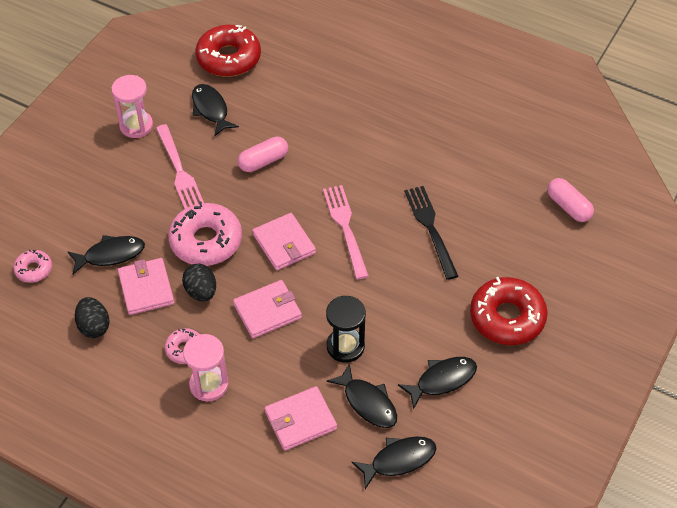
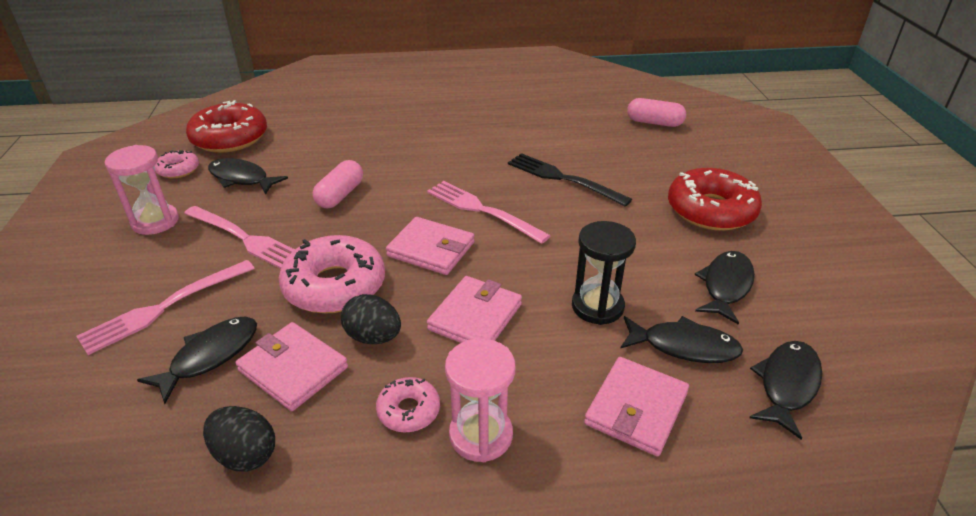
camera: 35 degrees left, 15 degrees down
(34, 269) = (89, 431): pink donut -> pink donut (178, 170)
(105, 205) = (164, 308): none -> pink fork

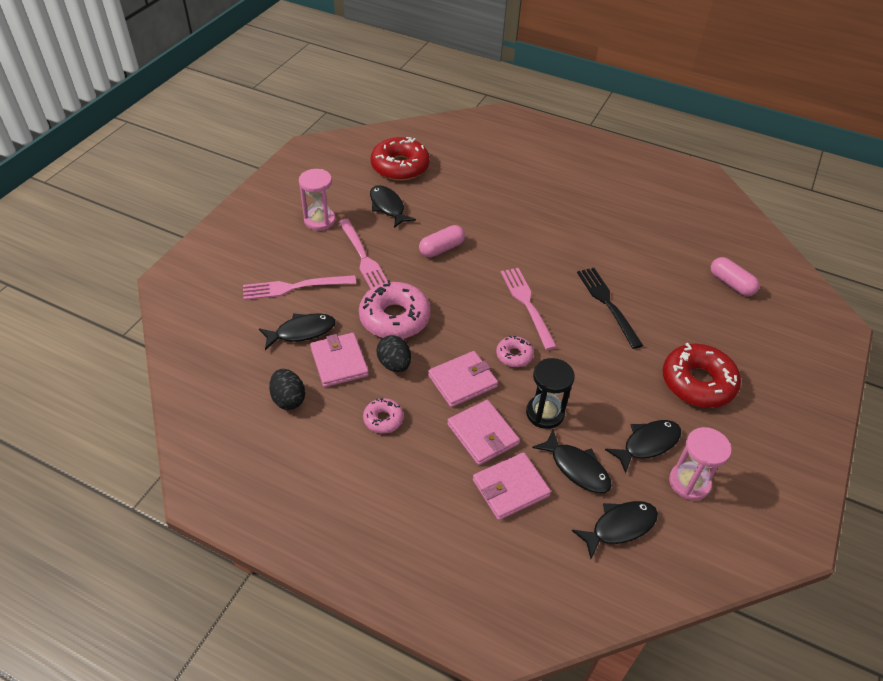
camera: 30 degrees right, 10 degrees up
(178, 170) = (353, 182): pink donut -> pink donut (514, 355)
(431, 249) = (470, 319): pink wallet -> pink wallet (482, 434)
(481, 435) = (411, 454): pink hourglass -> pink hourglass (689, 482)

